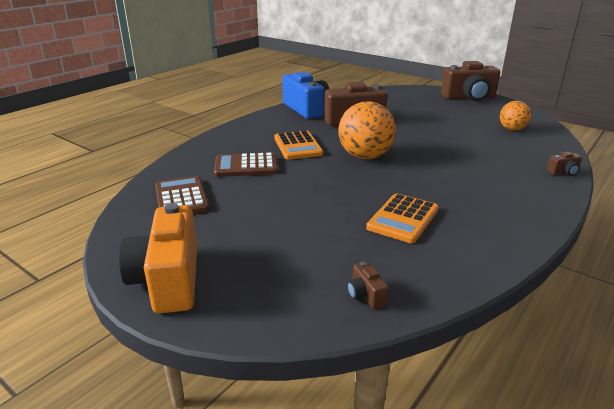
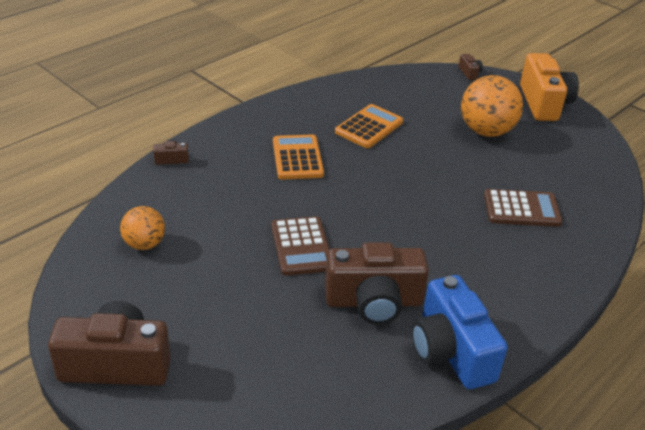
camera: 175 degrees left, 10 degrees up
(181, 198) = (572, 171): brown calculator -> brown calculator (301, 246)
(297, 146) = (463, 240): orange calculator -> orange calculator (297, 158)
(365, 156) = (379, 209): orange ball -> orange ball (486, 131)
(365, 295) = (415, 81): brown camera -> brown camera (469, 73)

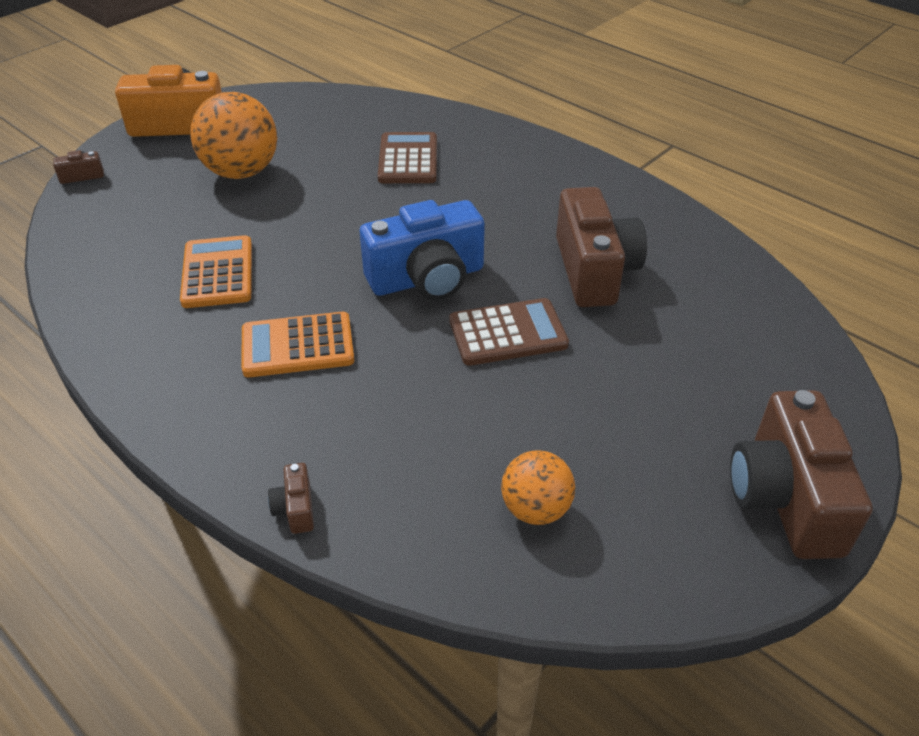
camera: 90 degrees left, 5 degrees up
(369, 127) = (218, 273): orange calculator -> orange calculator turned 45 degrees clockwise
(450, 351) = (650, 220): blue camera -> blue camera (427, 278)

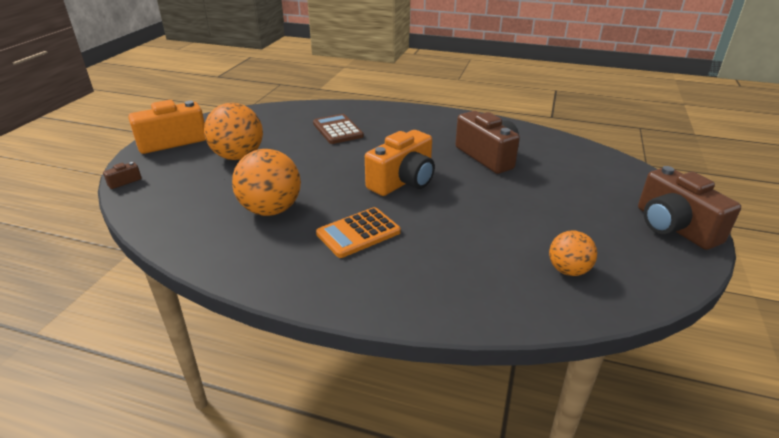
camera: 25 degrees left, 10 degrees down
(218, 273) = (271, 210): orange calculator -> orange ball
(295, 509) = (438, 315): brown camera -> none
(427, 278) = (403, 181): blue camera -> orange camera
(508, 333) = (472, 195): brown calculator -> none

